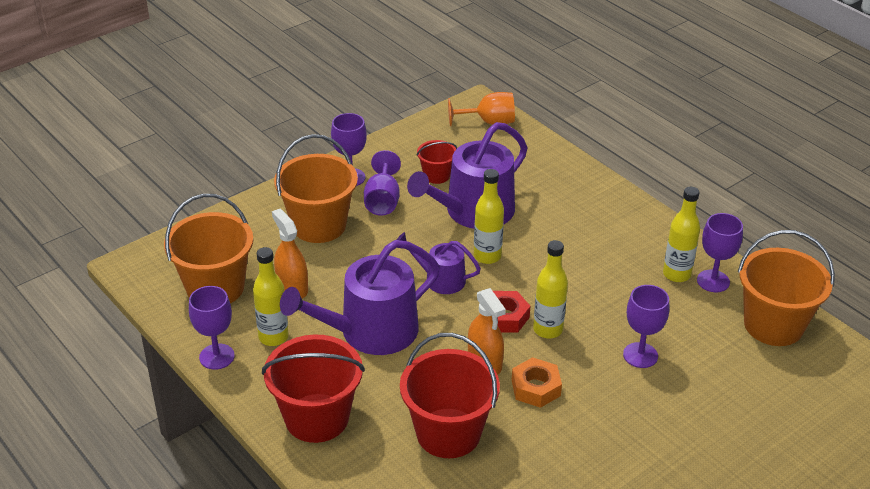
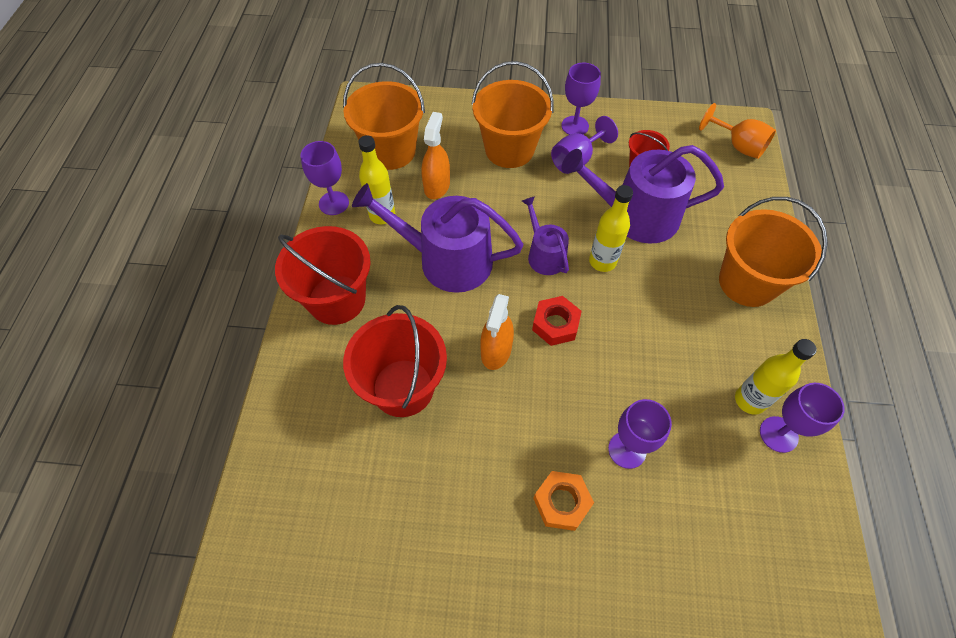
camera: 45 degrees right, 20 degrees up
(536, 388) = (508, 405): orange nut -> orange nut (562, 502)
(547, 330) = (576, 362): yellow bottle -> none
(773, 325) = (790, 527): orange bucket -> orange bucket (747, 282)

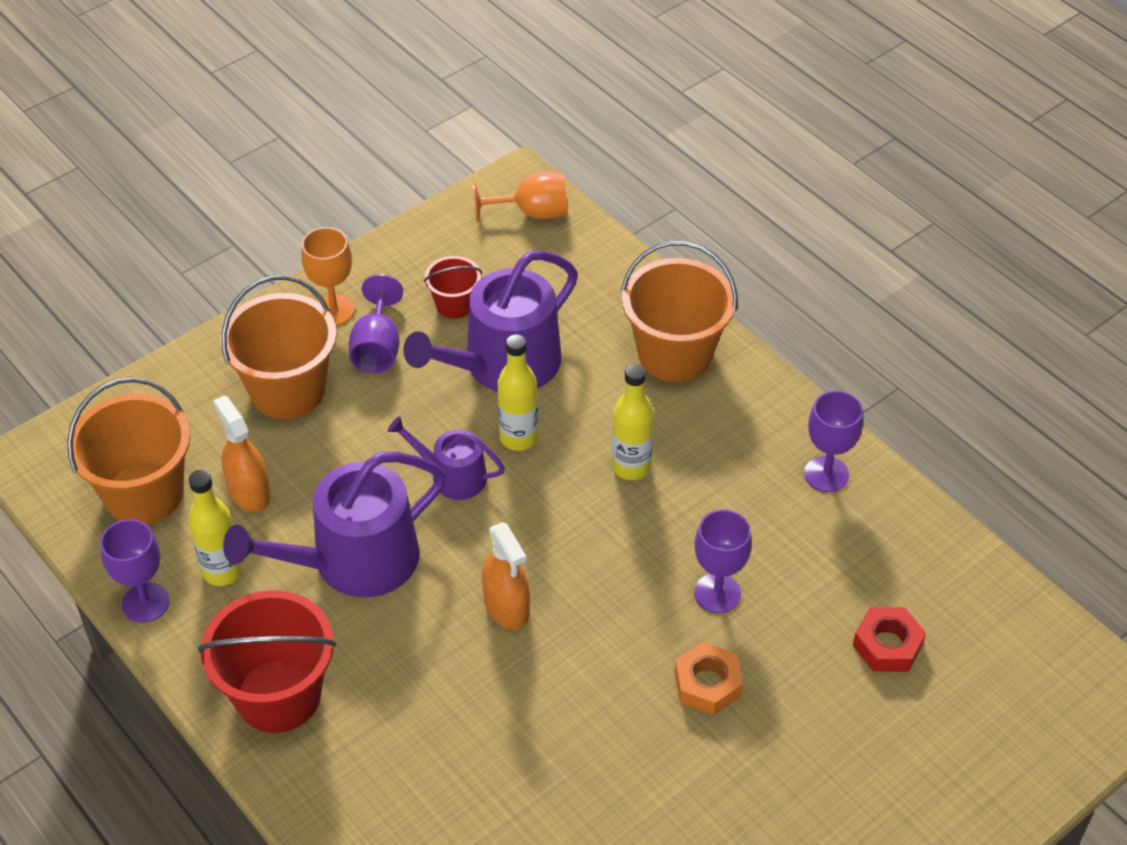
camera: 45 degrees left, 10 degrees down
(403, 387) = (453, 716): red bucket -> none
(555, 324) = (537, 535): red nut -> red nut (887, 645)
(575, 126) = (333, 310): purple goblet -> orange goblet
(749, 400) = (777, 464): yellow bottle -> yellow bottle (631, 467)

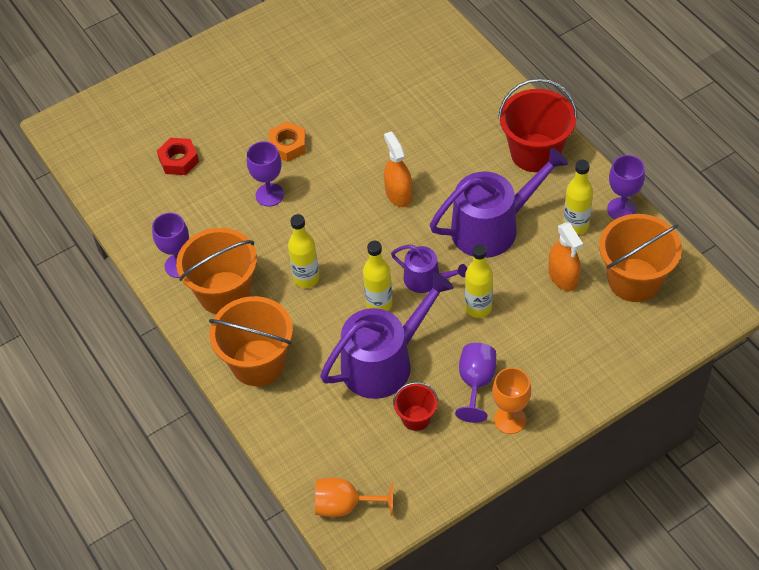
camera: 170 degrees left, 5 degrees up
(287, 390) = (541, 352): orange bucket -> orange bucket (224, 293)
(375, 441) = (478, 308): none -> yellow bottle

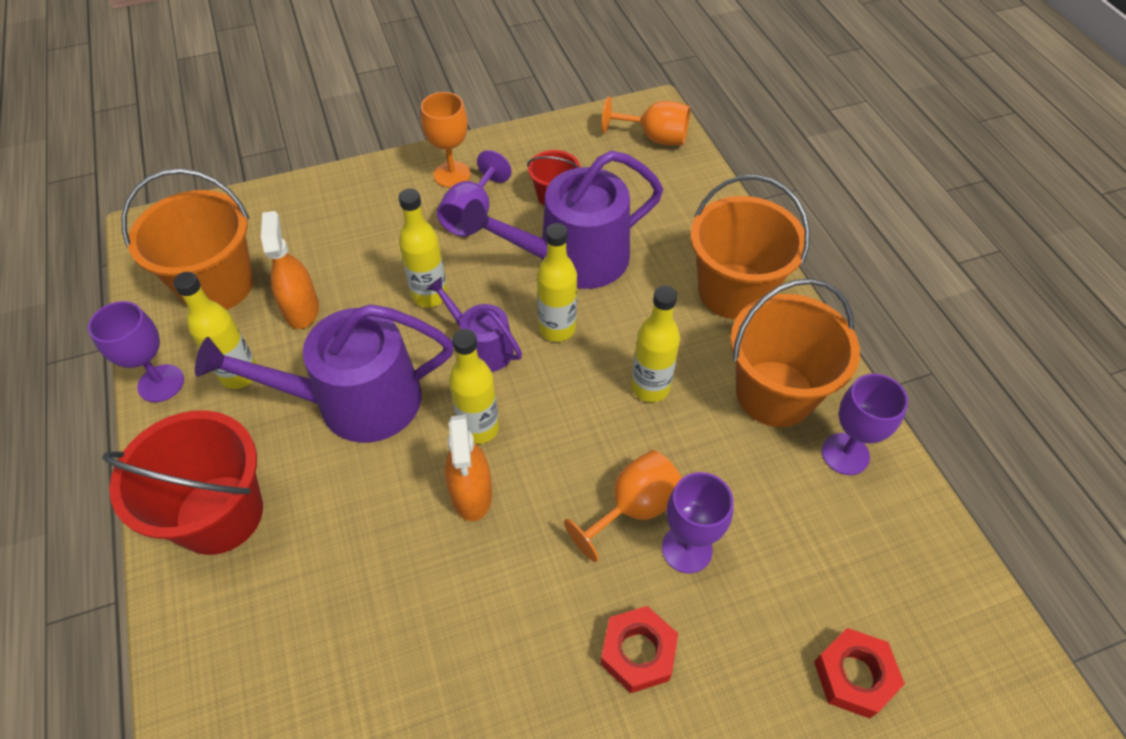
camera: 170 degrees left, 0 degrees up
(288, 146) = (638, 652): orange nut -> red nut
(303, 208) = (634, 508): none -> orange goblet
(408, 229) = (479, 428): none -> yellow bottle

